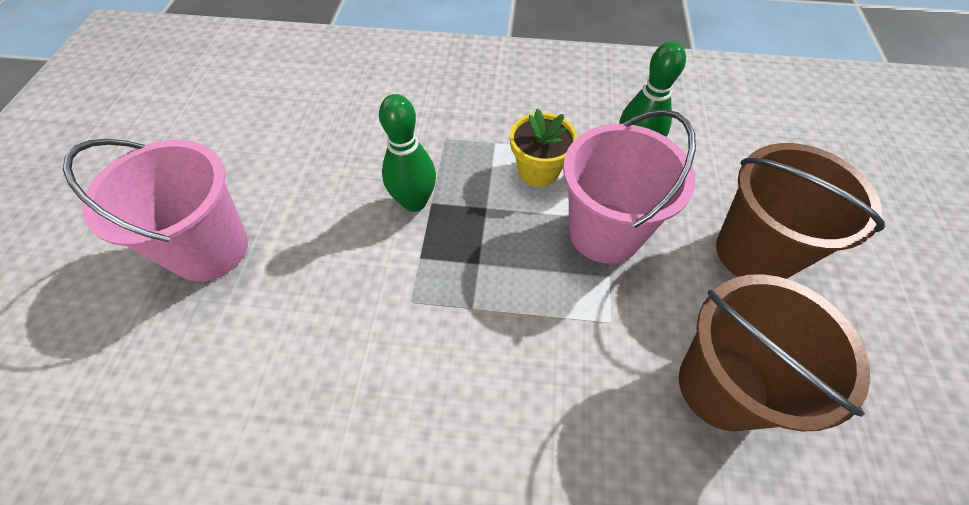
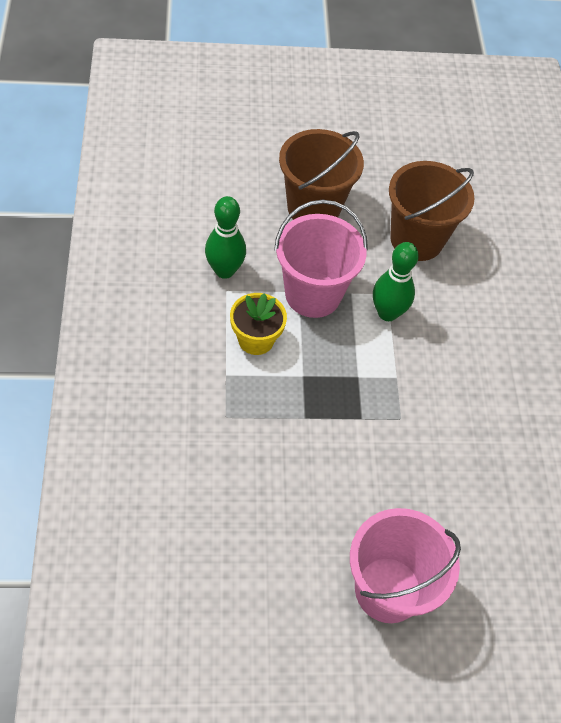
camera: 105 degrees left, 0 degrees up
(414, 202) = (306, 431): green bowling pin -> green bowling pin (387, 313)

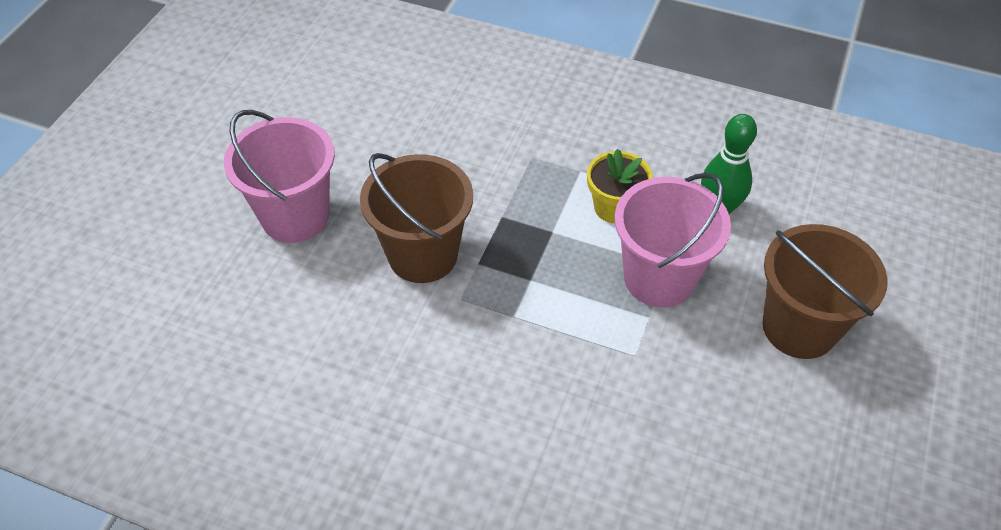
camera: 120 degrees right, 5 degrees down
(387, 313) = (606, 343): green bowling pin -> none
(416, 239) = (716, 428): brown bucket -> brown bucket (422, 255)

